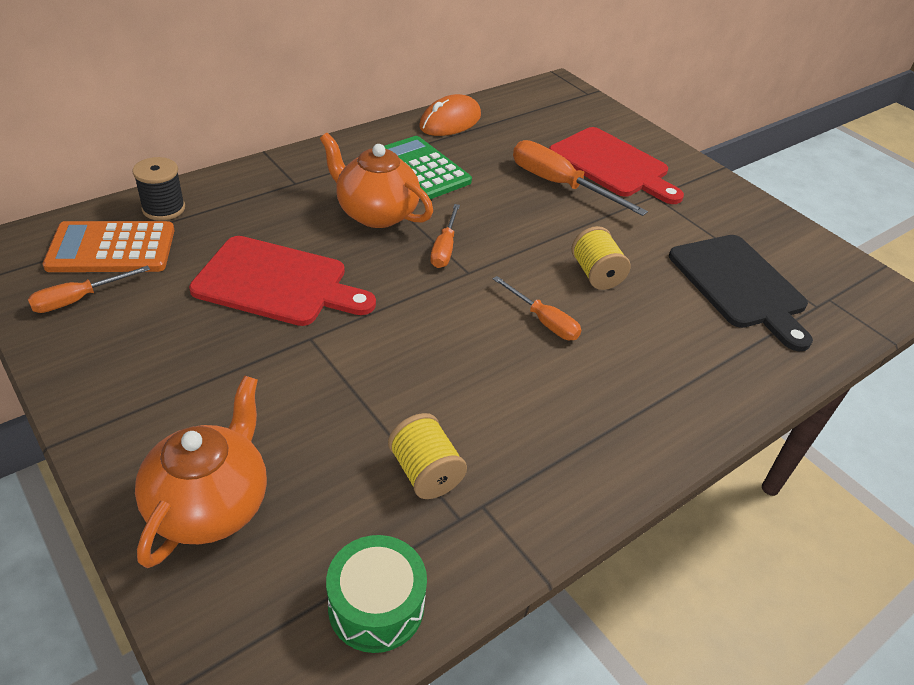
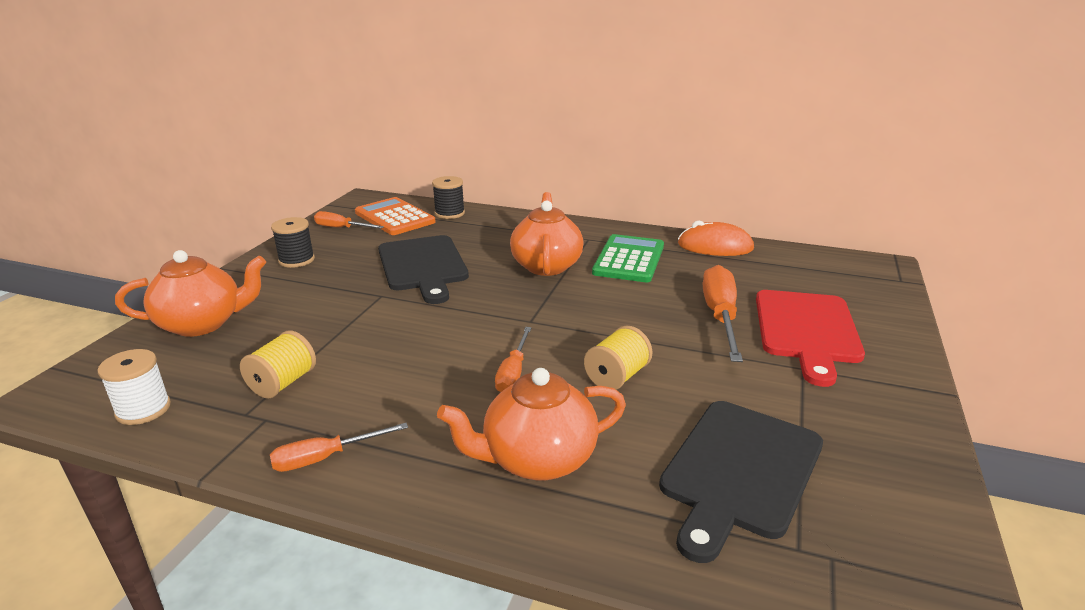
camera: 60 degrees right, 15 degrees down
(126, 369) = (296, 260): none -> black spool
(277, 283) = (423, 266): red cutting board -> black cutting board
(376, 605) = (143, 409): green drum -> white spool
(444, 248) = (545, 302): orange screwdriver -> orange screwdriver (325, 458)
(667, 364) = (537, 459): none -> orange teapot

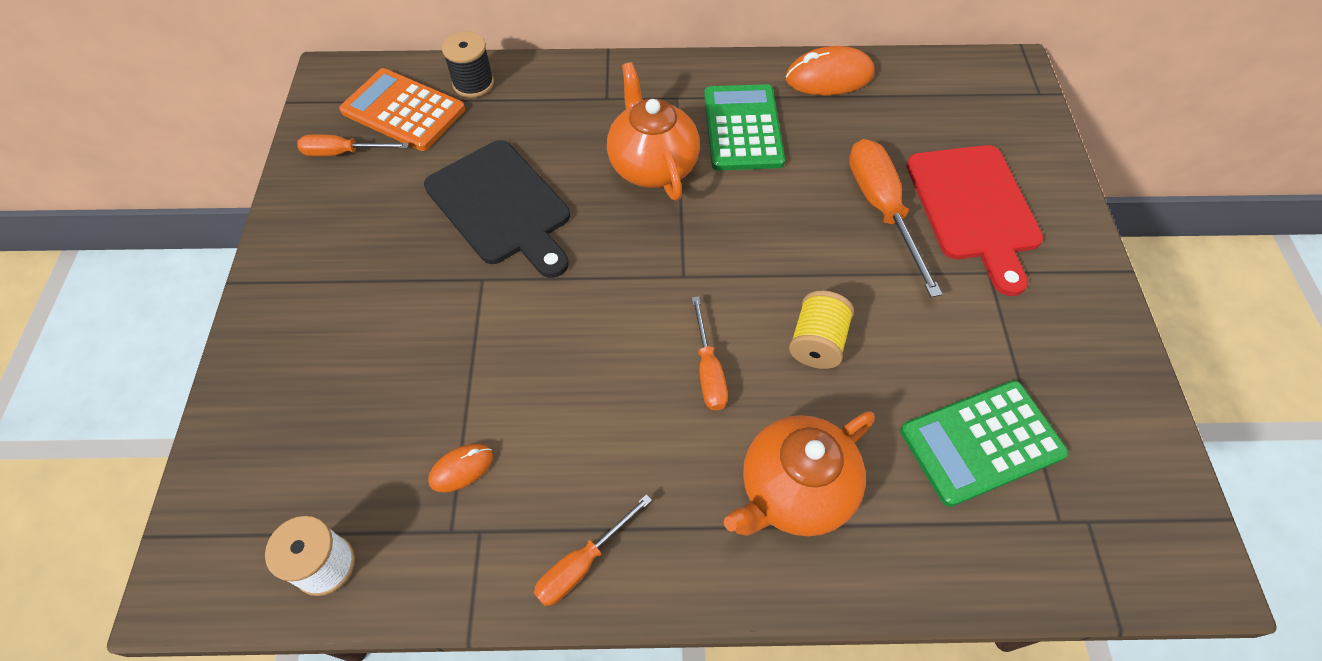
camera: 20 degrees left, 30 degrees up
(203, 324) = (288, 398): orange teapot -> none
(283, 383) = (461, 469): yellow spool -> orange mouse
(296, 260) = (326, 238): black spool -> none
(739, 471) = (981, 442): black cutting board -> green calculator

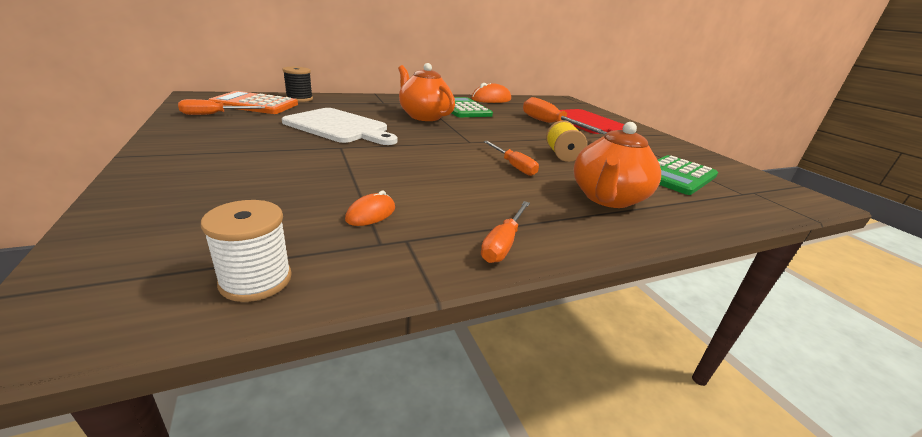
camera: 25 degrees left, 30 degrees down
(501, 207) = (339, 127): black cutting board -> white cutting board

